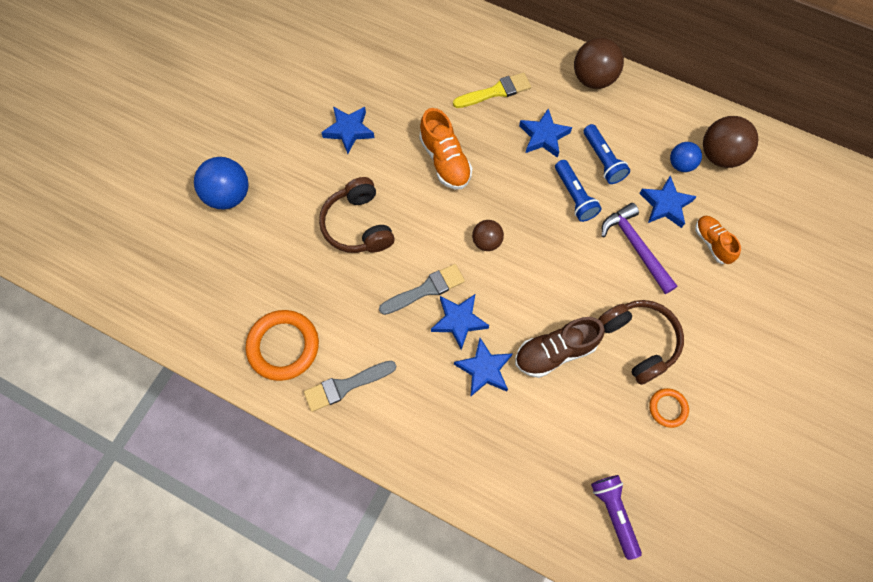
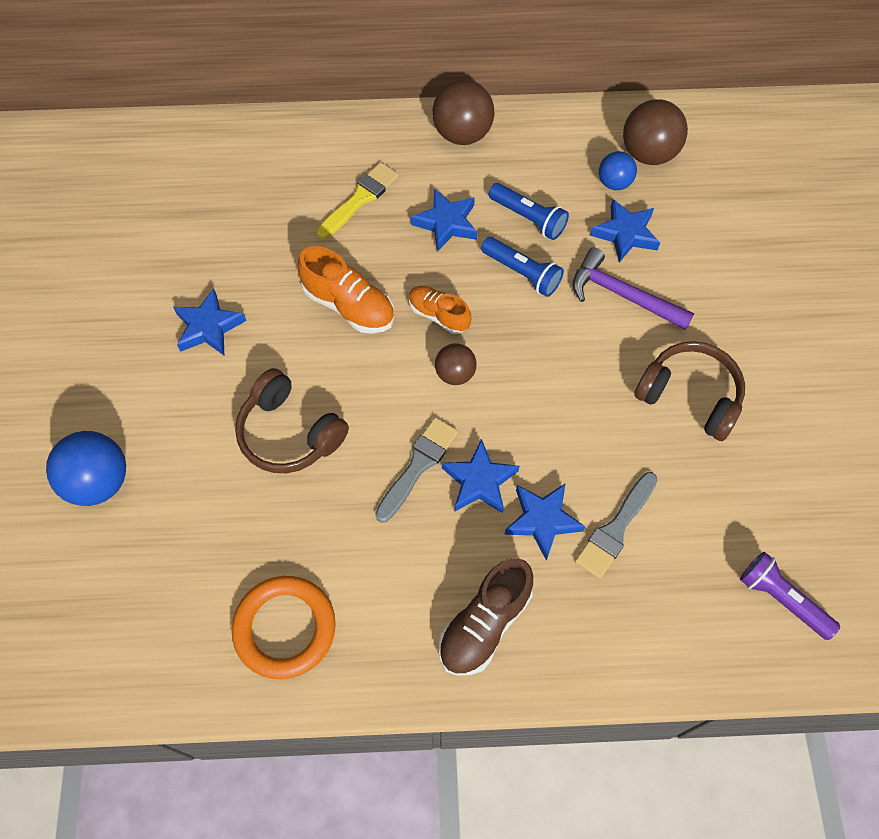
camera: 30 degrees left, 5 degrees down
(345, 386) = (392, 632): grey brush -> grey brush (615, 529)
(555, 352) = (608, 457): brown shoe -> brown shoe (484, 624)
(667, 408) = (764, 452): orange ring -> none
(712, 243) = (699, 250): orange shoe -> orange shoe (438, 315)

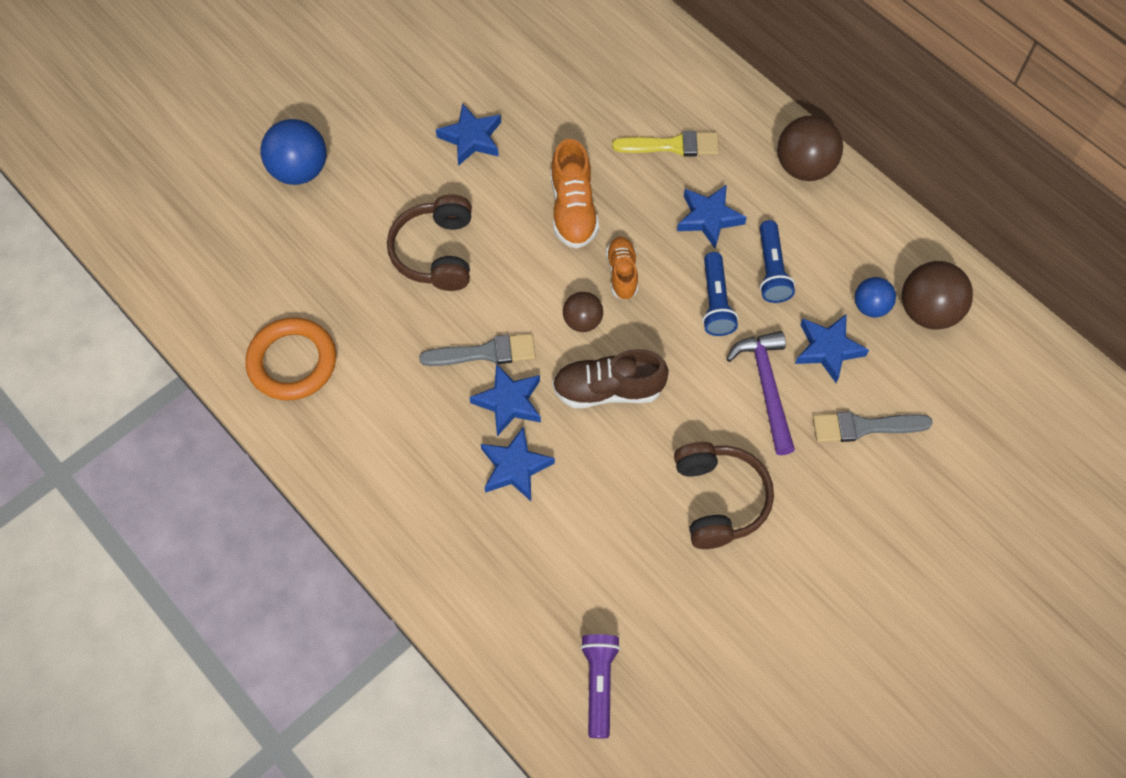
camera: 50 degrees right, 0 degrees up
(484, 624) = (401, 486): brown shoe -> brown shoe (608, 390)
(615, 529) = (553, 523): grey brush -> grey brush (864, 427)

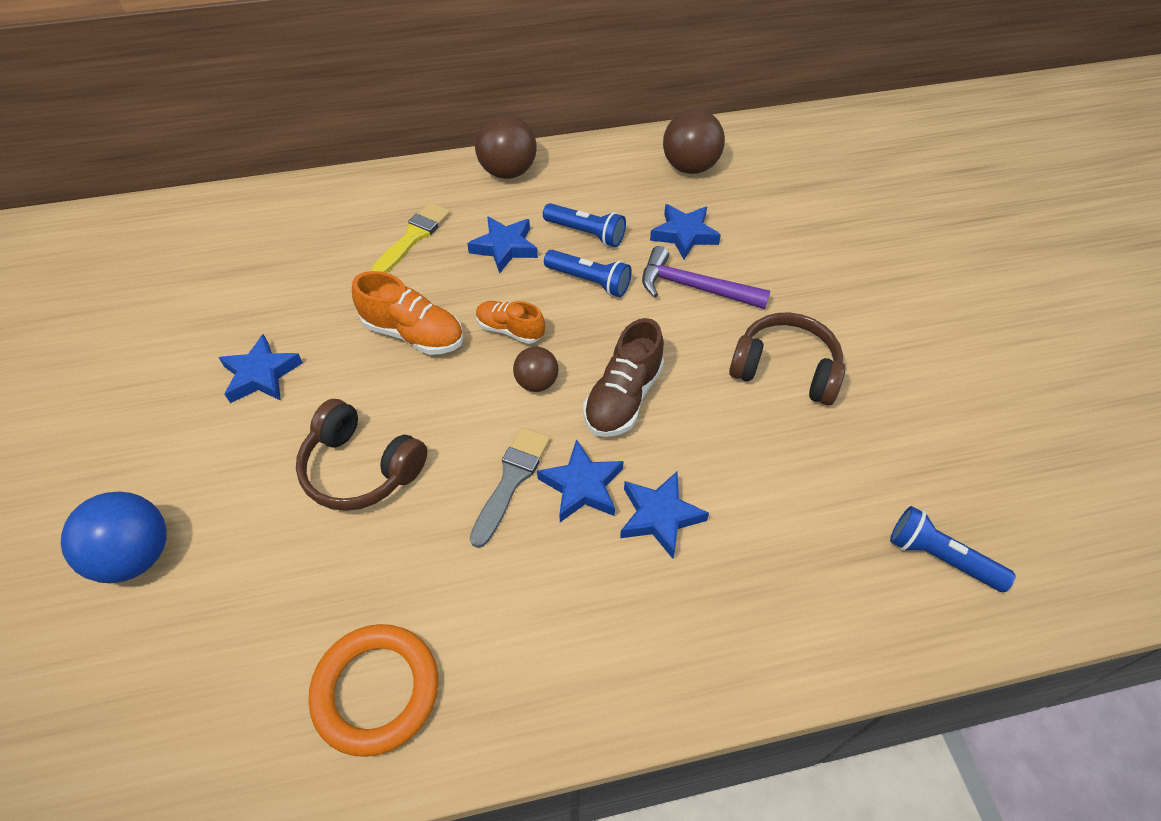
camera: 60 degrees left, 10 degrees down
(599, 684) = (940, 557): purple flashlight -> blue flashlight
(864, 427) = (768, 247): grey brush -> none
(870, 306) = (663, 194): blue ball -> none

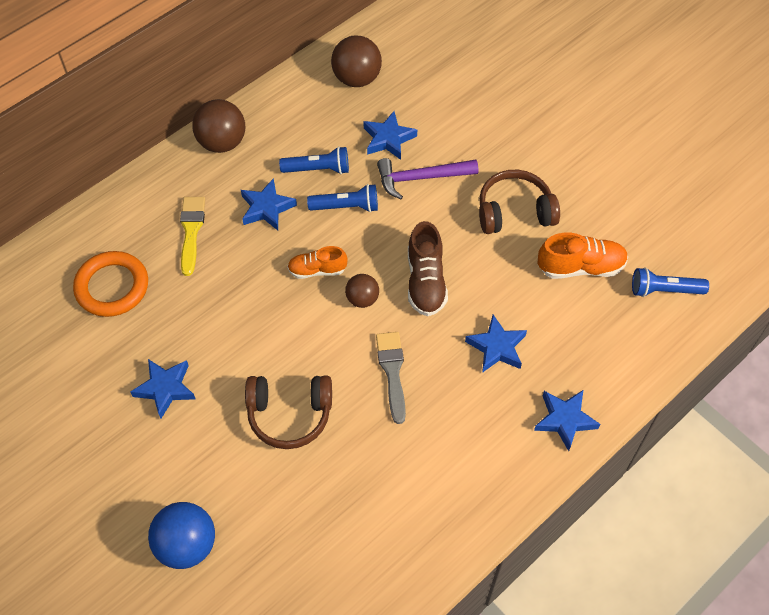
camera: 30 degrees left, 5 degrees up
(376, 690) = (402, 533): orange ring -> orange ring (112, 287)
(413, 334) = (251, 305): orange shoe -> orange shoe (580, 267)
(582, 486) = (438, 353): blue star -> blue star (564, 420)

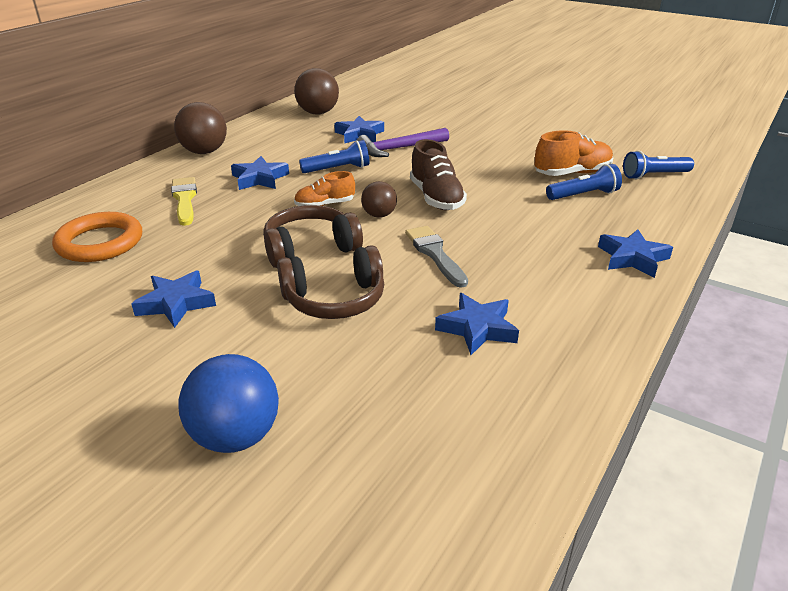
camera: 15 degrees left, 25 degrees down
(318, 169) = (302, 154): blue flashlight -> blue flashlight (583, 195)
(497, 347) = (530, 224): blue star -> blue star (477, 328)
(514, 211) = (492, 154): brown headphones -> brown headphones (310, 248)

